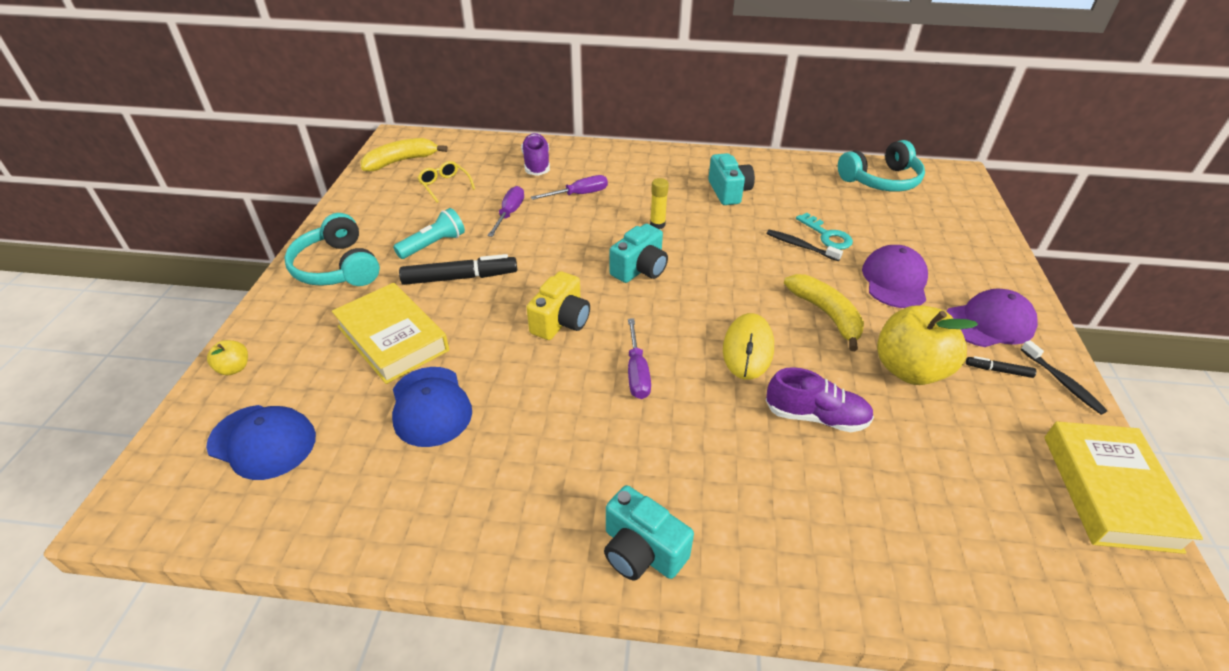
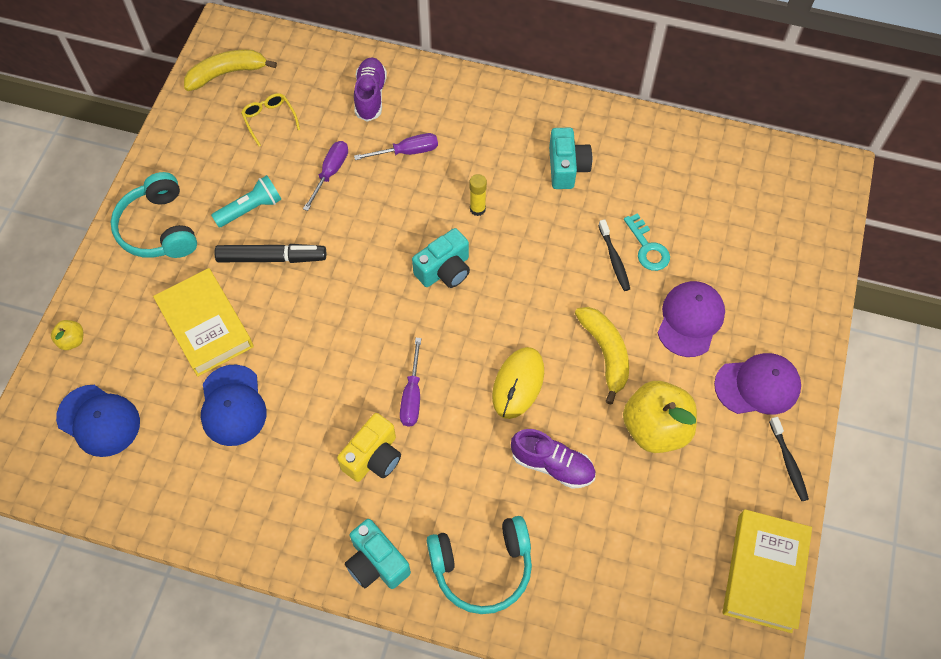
camera: 10 degrees right, 20 degrees up
(561, 321) = (357, 327): yellow camera -> yellow camera (373, 457)
(800, 246) = (614, 259): black toothbrush -> black toothbrush turned 150 degrees counterclockwise
(881, 180) = (741, 170): turquoise headphones -> turquoise headphones (482, 568)
(998, 370) = (736, 441): black marker -> none

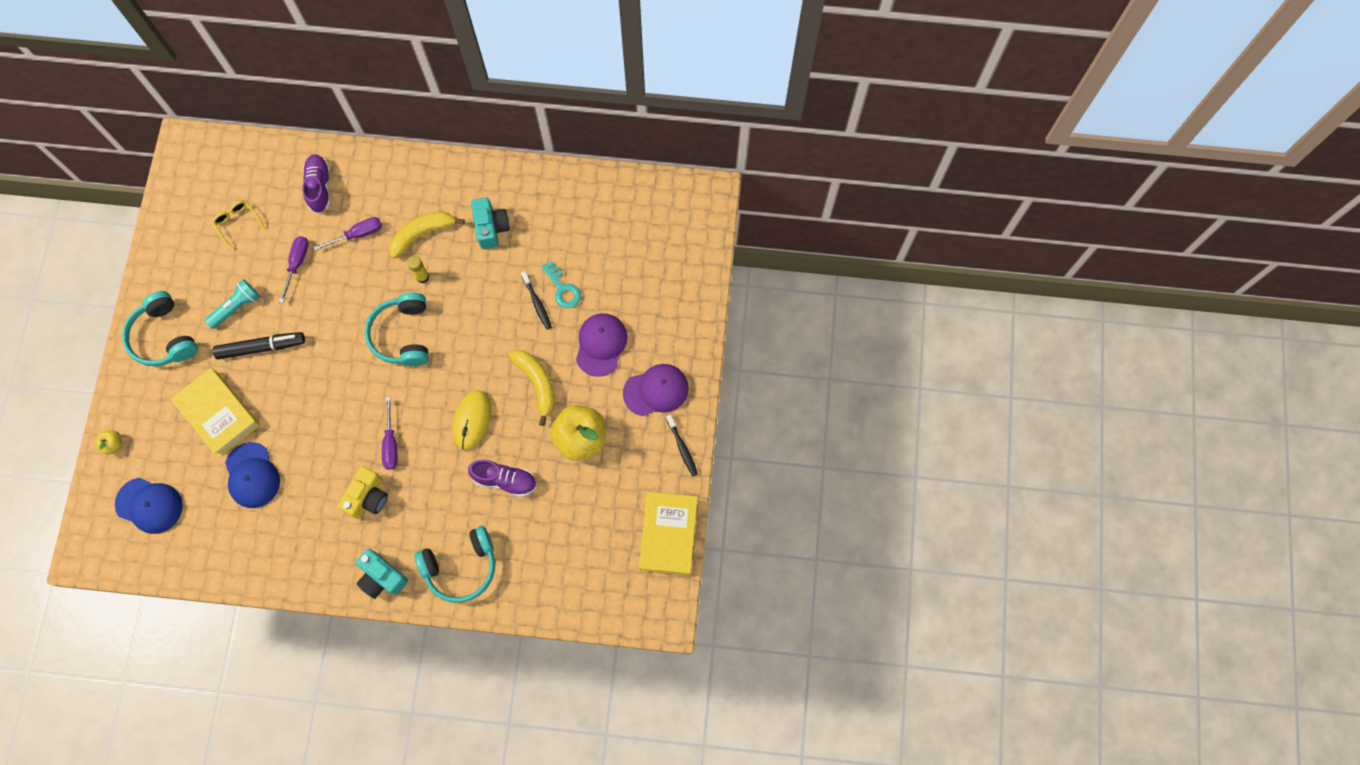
camera: 10 degrees left, 10 degrees up
(227, 73) = (193, 185): yellow banana -> yellow banana (422, 234)
(444, 270) = (402, 335): turquoise camera -> turquoise headphones

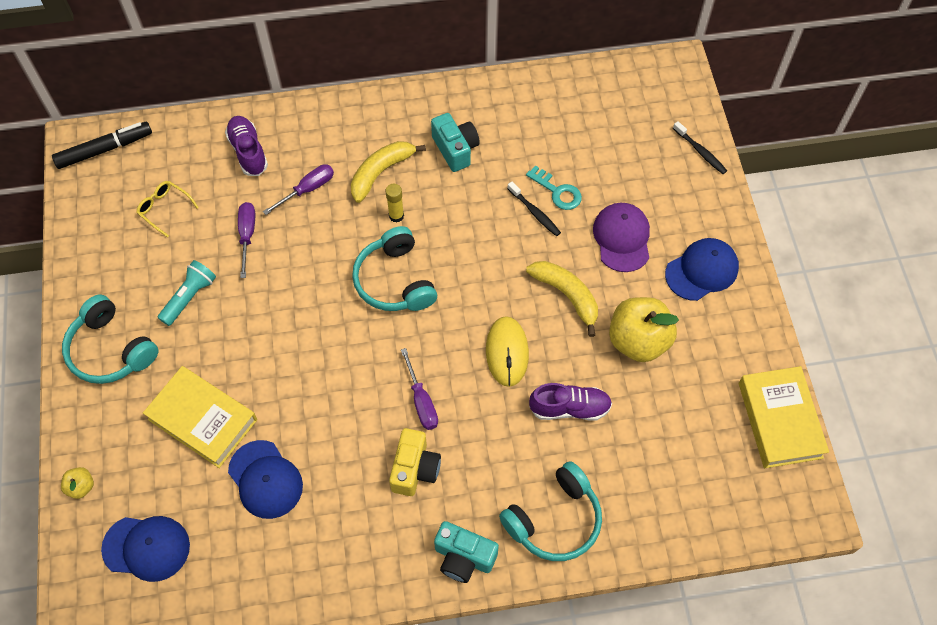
camera: 15 degrees left, 10 degrees down
(261, 347) = (232, 333): black marker -> black marker (105, 149)
(656, 390) = (702, 270): purple cap -> blue cap
(682, 448) = (756, 323): black toothbrush -> black toothbrush (700, 152)

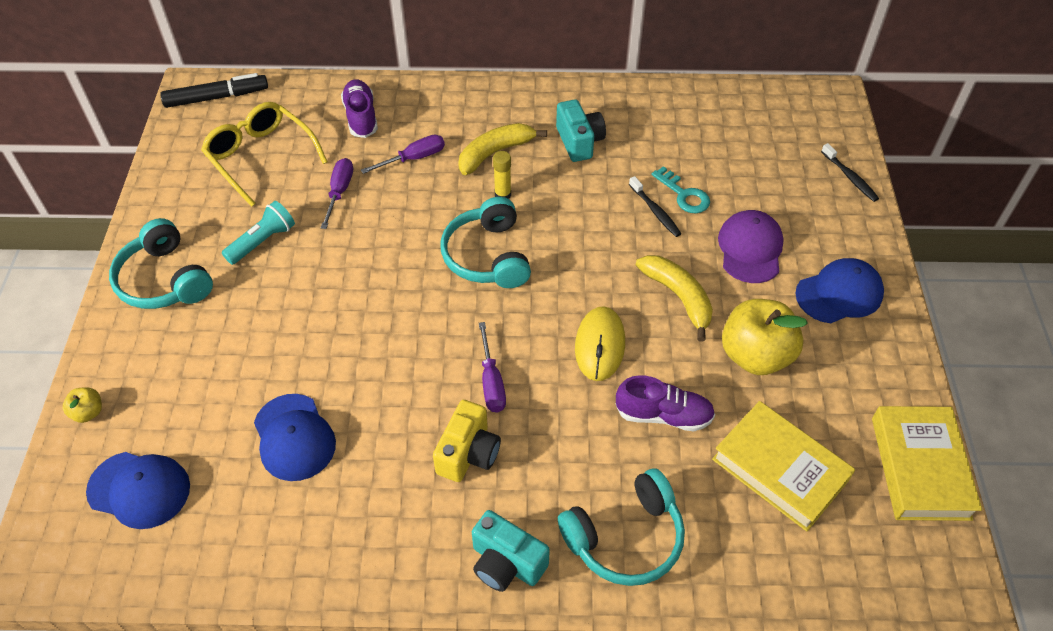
camera: 10 degrees right, 10 degrees down
(164, 209) = (261, 157): yellow glasses -> yellow glasses, size x1.88
(202, 419) = (242, 363): yellow book -> yellow book (780, 469)

